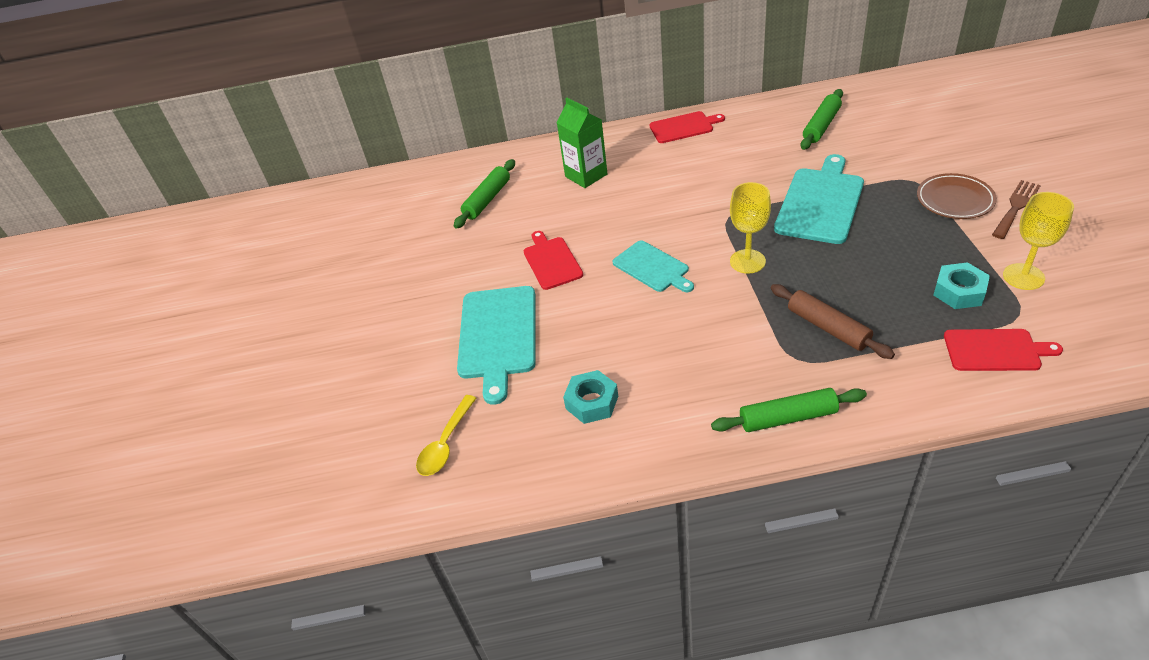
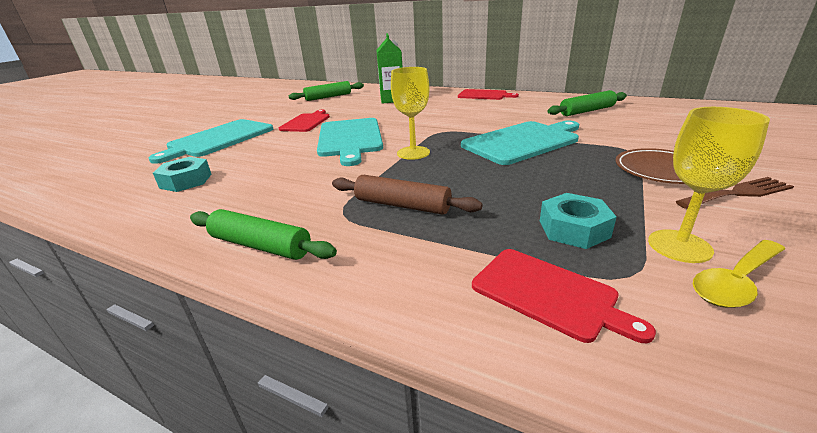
camera: 30 degrees right, 15 degrees down
(446, 443) = (97, 169): yellow spoon -> yellow spoon (736, 281)
(652, 268) = (350, 139): turquoise cutting board -> turquoise cutting board, size x1.61
(828, 328) = (402, 205): brown rolling pin -> brown rolling pin turned 60 degrees counterclockwise

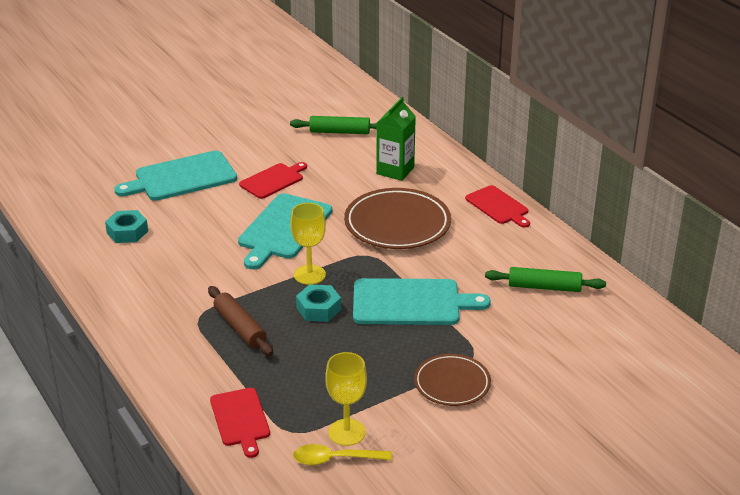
camera: 30 degrees right, 5 degrees up
(260, 245) = (135, 320): green rolling pin -> none
(435, 115) = (397, 224): none -> brown plate
(573, 229) = (311, 395): turquoise nut -> turquoise nut (318, 309)
(738, 193) = (457, 424): brown fork -> none

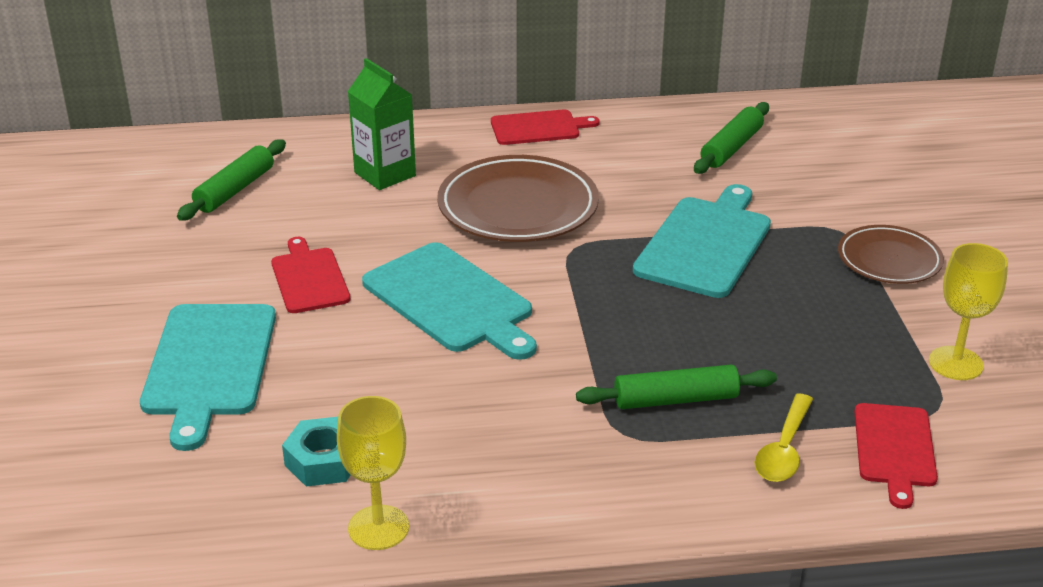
camera: 65 degrees left, 0 degrees up
(240, 327) = (676, 399): brown rolling pin -> green rolling pin
(240, 419) = (894, 449): red cutting board -> red cutting board turned 90 degrees clockwise
(309, 275) = (586, 306): yellow goblet -> yellow goblet (378, 528)
(318, 309) = (673, 319): turquoise nut -> none
(335, 459) = (1007, 386): yellow spoon -> yellow spoon (784, 449)

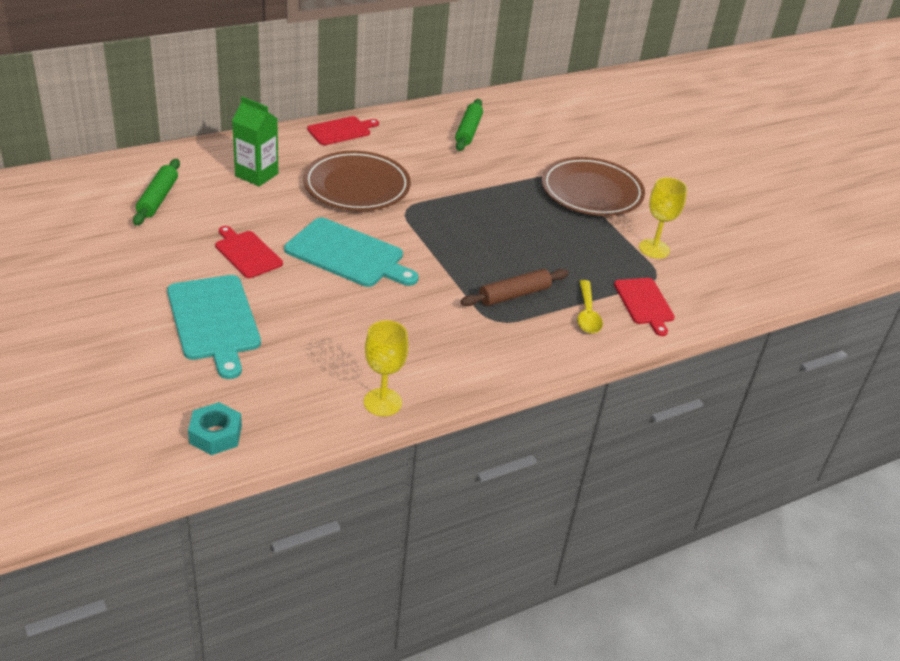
camera: 25 degrees left, 5 degrees up
(324, 461) = (326, 368): turquoise nut -> turquoise nut (215, 434)
(676, 399) = (514, 295): green rolling pin -> brown rolling pin
(706, 244) = (484, 196): turquoise cutting board -> none
(889, 260) = (591, 192): brown plate -> brown plate, size x1.65

